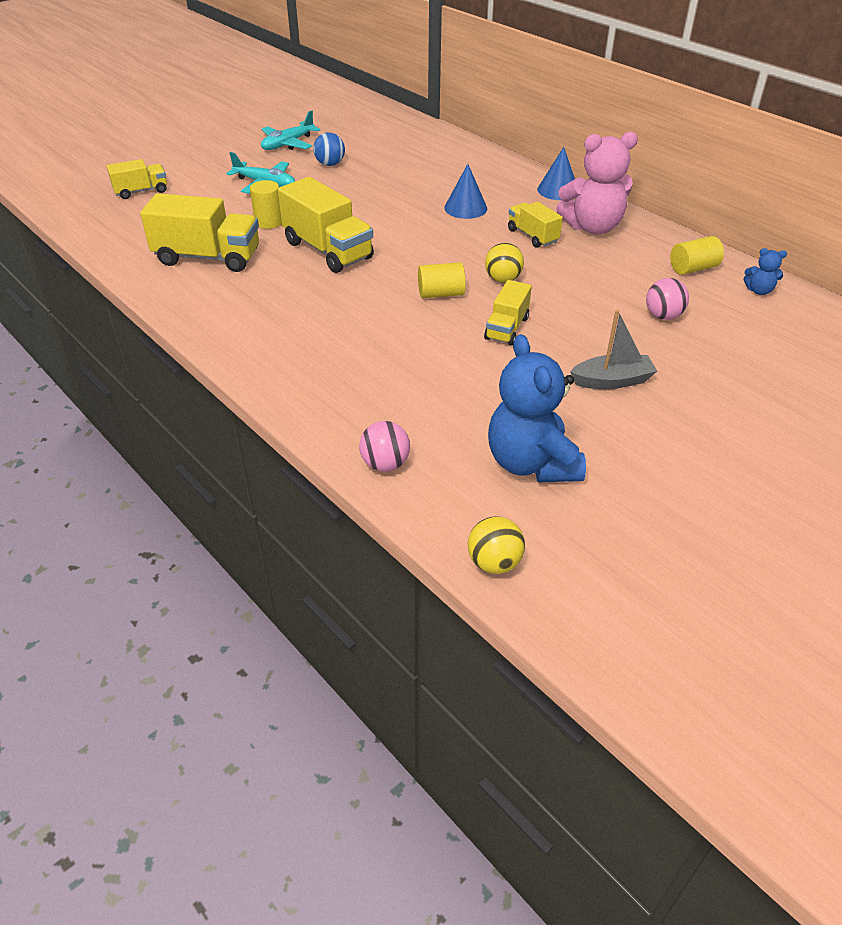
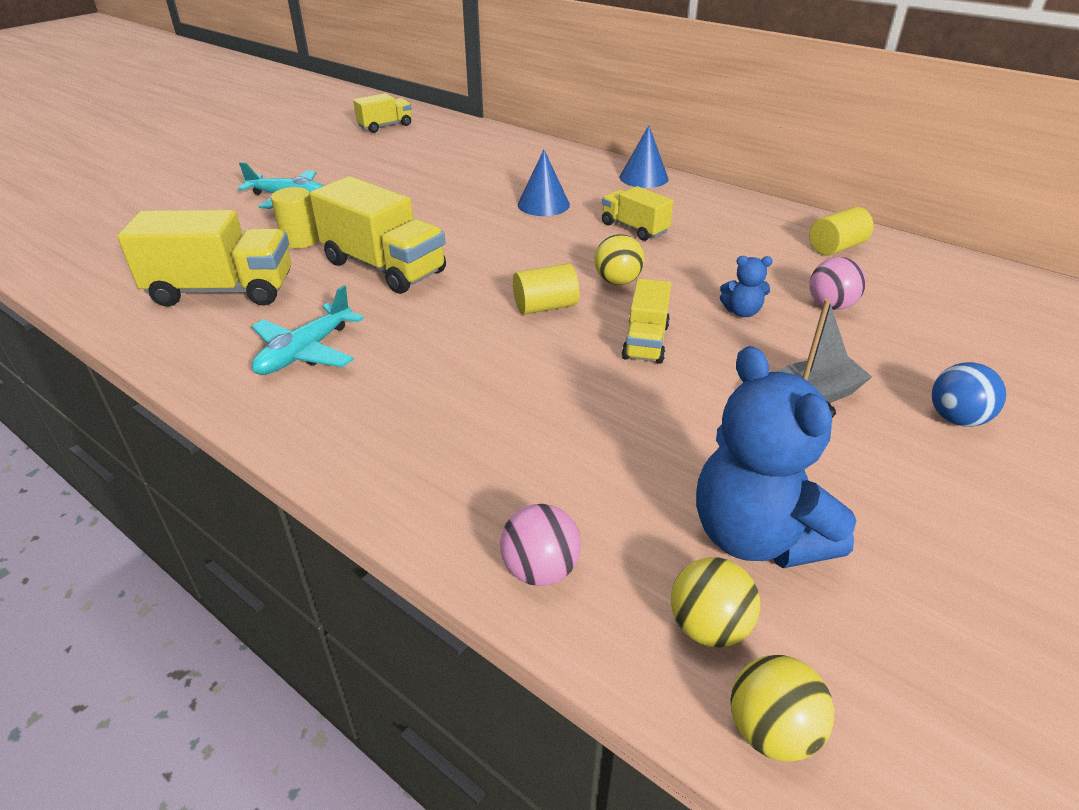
camera: 10 degrees left, 5 degrees down
(141, 191) = (125, 218): yellow truck -> yellow truck (385, 126)
(288, 144) = (311, 153): turquoise plane -> turquoise plane (305, 352)
(330, 164) = (366, 171): blue ball -> blue ball (956, 419)
(478, 508) = (708, 626): none -> yellow ball
(592, 227) = (700, 213): pink teddy bear -> none
(759, 291) = (924, 265): blue teddy bear -> blue teddy bear (742, 312)

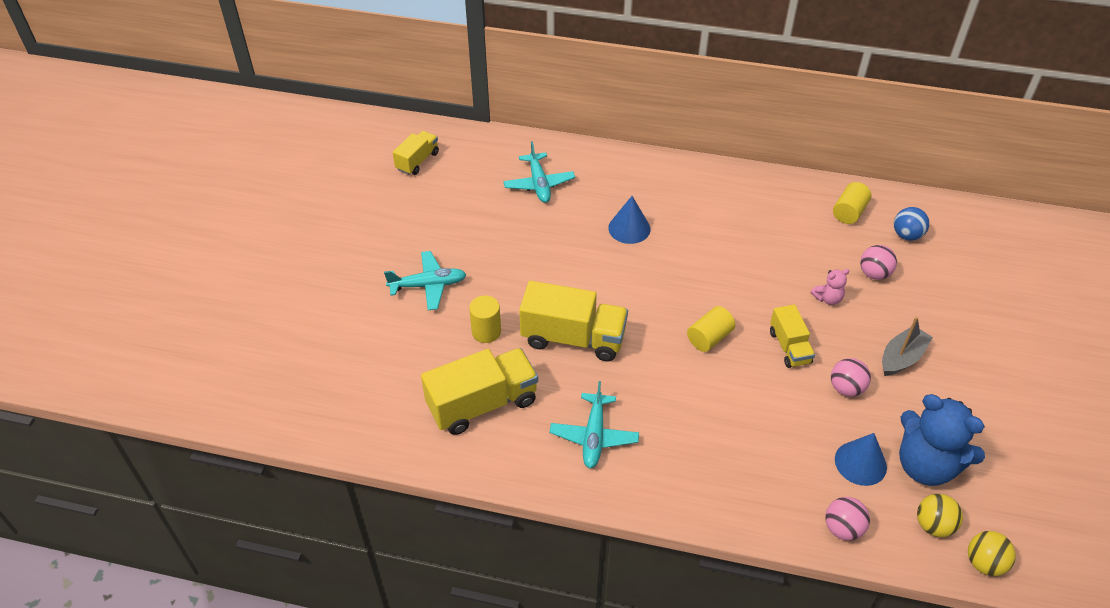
camera: 25 degrees left, 10 degrees up
(482, 159) = (539, 184): none -> turquoise plane
(617, 281) = (736, 296): yellow ball -> none
(634, 228) = (710, 235): yellow truck -> none
(643, 178) = (678, 170): blue cone -> blue cone (860, 463)
(693, 404) = (846, 388): none -> pink ball
(742, 312) = (827, 298): blue teddy bear -> pink teddy bear
(956, 419) = (979, 346): blue ball -> blue ball (907, 235)

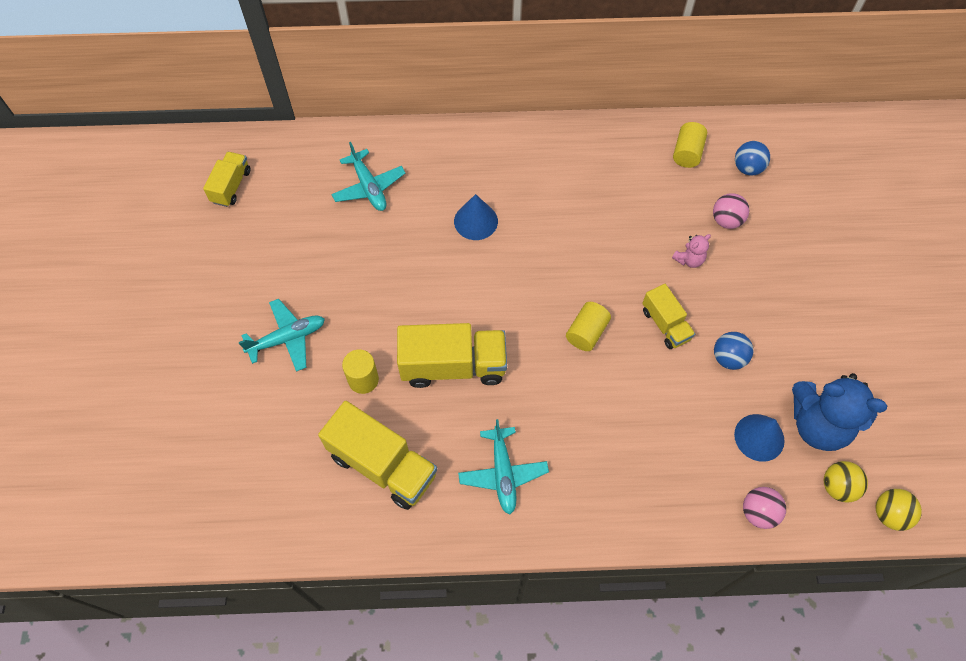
camera: 15 degrees left, 15 degrees up
(482, 404) = (383, 465): yellow truck -> yellow truck turned 75 degrees clockwise
(846, 388) = (728, 358): pink ball -> blue ball
(901, 358) = (772, 311): grey boat -> none

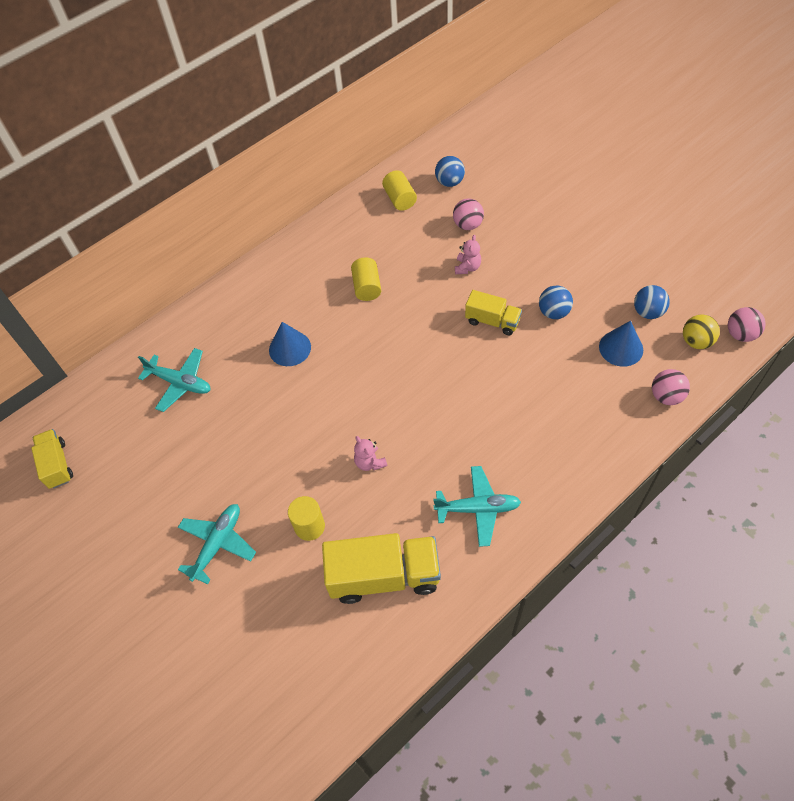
camera: 35 degrees left, 5 degrees down
(453, 366) = (370, 462): yellow truck -> pink teddy bear
(503, 473) = (478, 508): turquoise plane -> turquoise plane turned 45 degrees counterclockwise
(586, 332) = (444, 366): yellow cylinder -> yellow cylinder (367, 287)
(818, 424) = (648, 312): blue teddy bear -> blue ball
(889, 514) = (740, 334): yellow ball -> pink ball

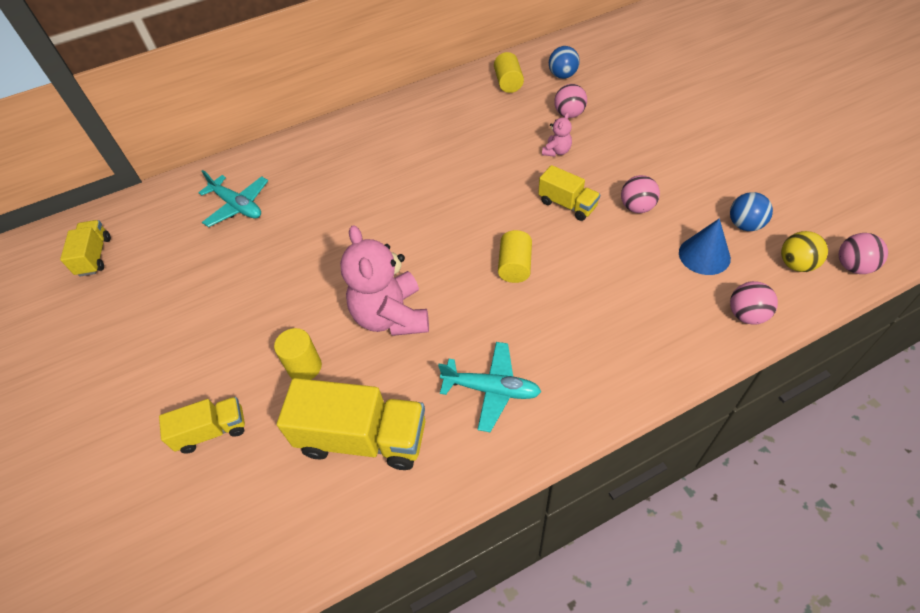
camera: 15 degrees right, 5 degrees down
(217, 544) = (206, 363): turquoise plane -> none
(249, 602) = (212, 431): none -> yellow truck
(290, 348) = (353, 194): blue cone -> none
(367, 287) = (448, 153): yellow cylinder -> yellow cylinder (515, 266)
(370, 462) = (391, 316): pink teddy bear -> pink teddy bear, size x2.24
(553, 312) = (637, 207): blue ball -> pink ball

